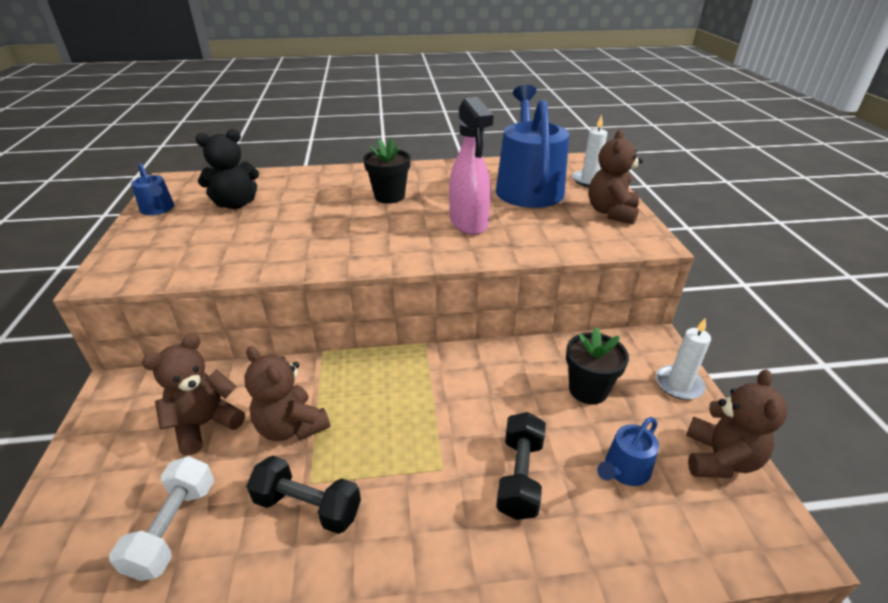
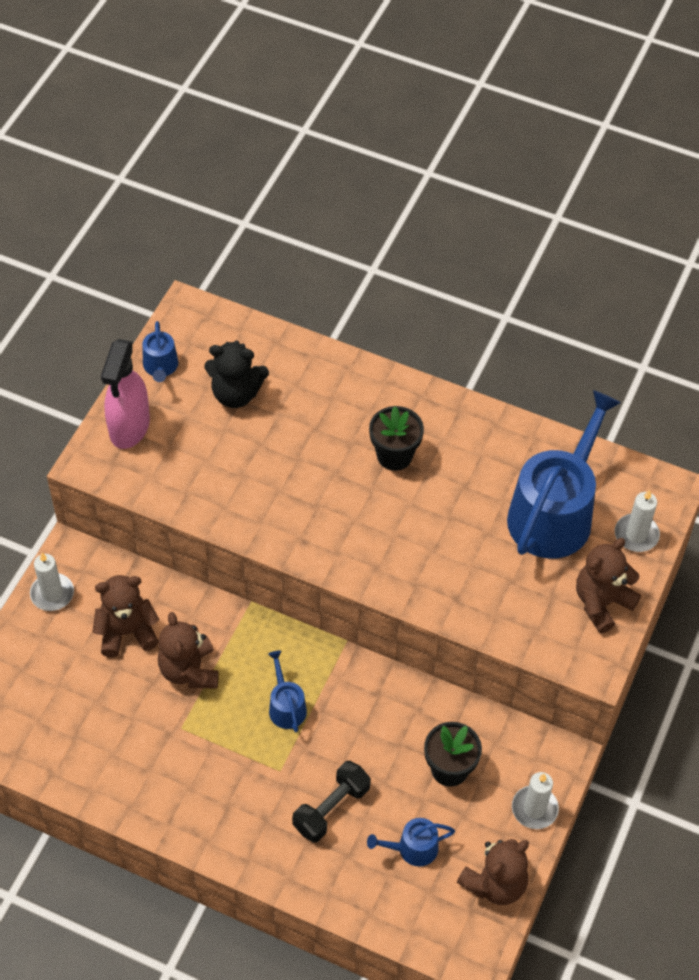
camera: 30 degrees right, 20 degrees up
(101, 427) = (52, 593): none -> white candle
(174, 528) = (80, 712): white dumbbell -> none
(308, 506) = (171, 745): black dumbbell -> none
(408, 411) = (286, 706): none -> blue watering can
(468, 223) = (442, 544): pink spray bottle -> pink spray bottle (129, 427)

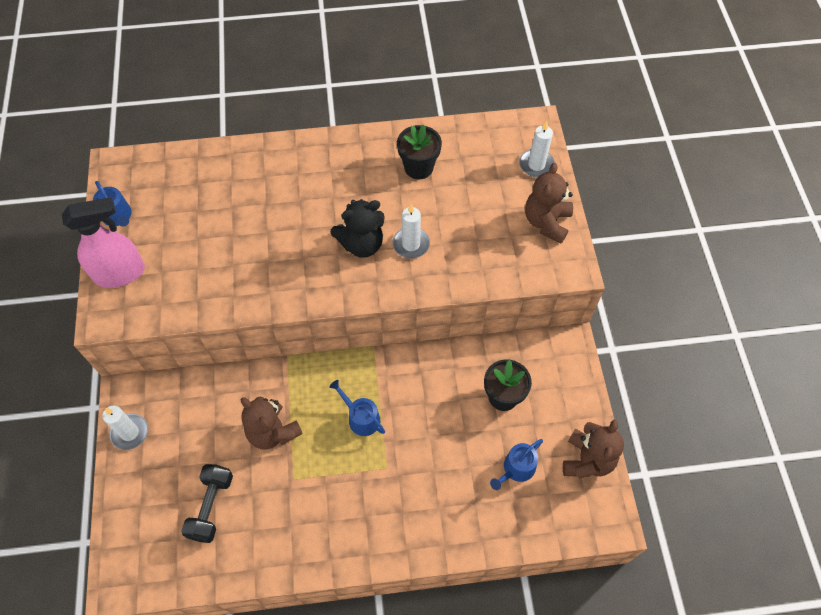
camera: 30 degrees left, 5 degrees up
(127, 632) = (207, 429): brown teddy bear -> none
(129, 427) = (120, 273): pink spray bottle -> pink spray bottle turned 90 degrees counterclockwise
(236, 394) = (190, 208): black teddy bear -> black teddy bear (362, 244)
(331, 808) = (441, 474): black dumbbell -> black dumbbell (211, 507)
(394, 455) = (336, 194): black flower pot -> black flower pot (418, 167)
(534, 809) = (577, 391): white candle -> white candle (411, 244)
(554, 512) = (473, 177): blue watering can -> none

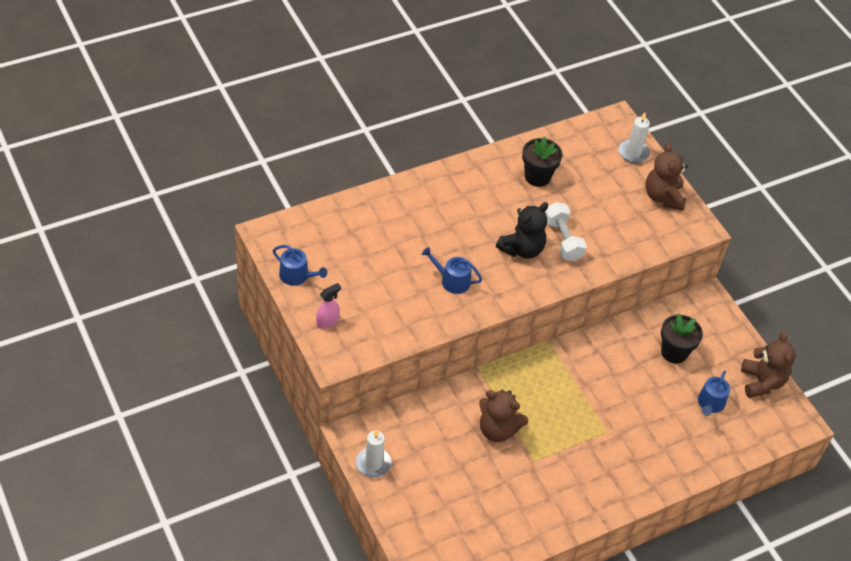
camera: 25 degrees left, 10 degrees down
(120, 273) = (327, 321): pink spray bottle -> pink spray bottle, size x0.51
(211, 507) = (477, 500): black dumbbell -> none
(361, 418) = (566, 399): blue watering can -> blue watering can (452, 280)
(411, 244) = (562, 240): white candle -> white dumbbell

